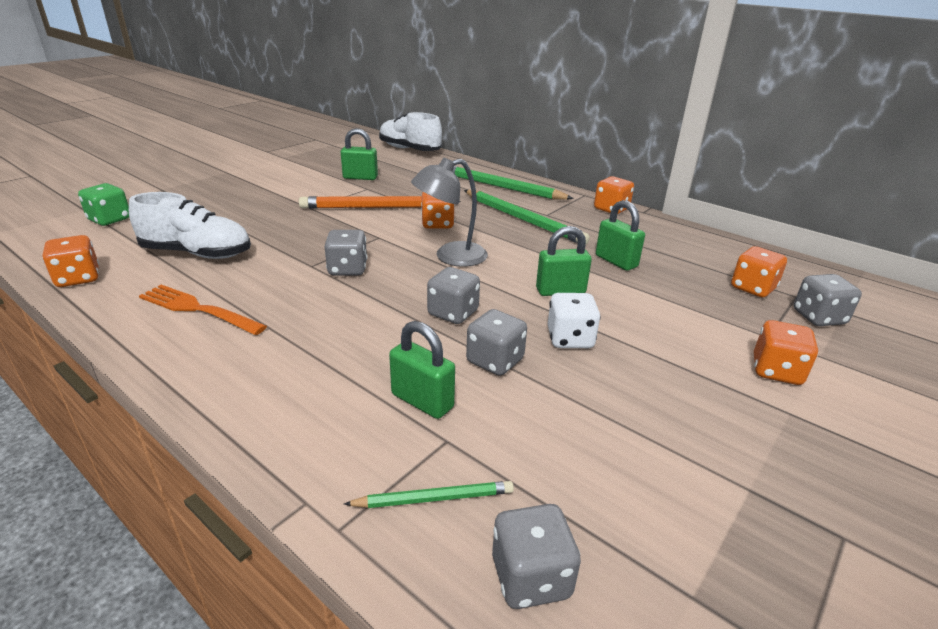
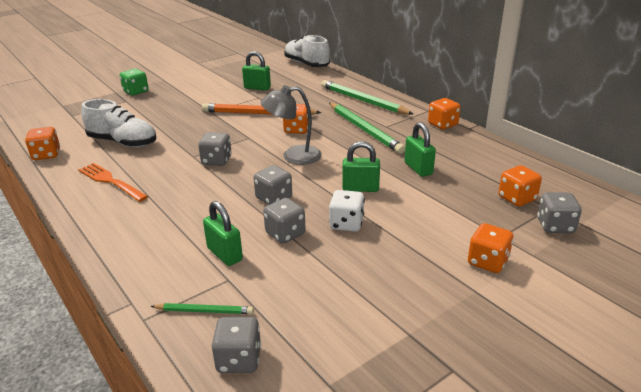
camera: 15 degrees right, 0 degrees up
(110, 219) = (76, 114): green dice -> green dice (136, 92)

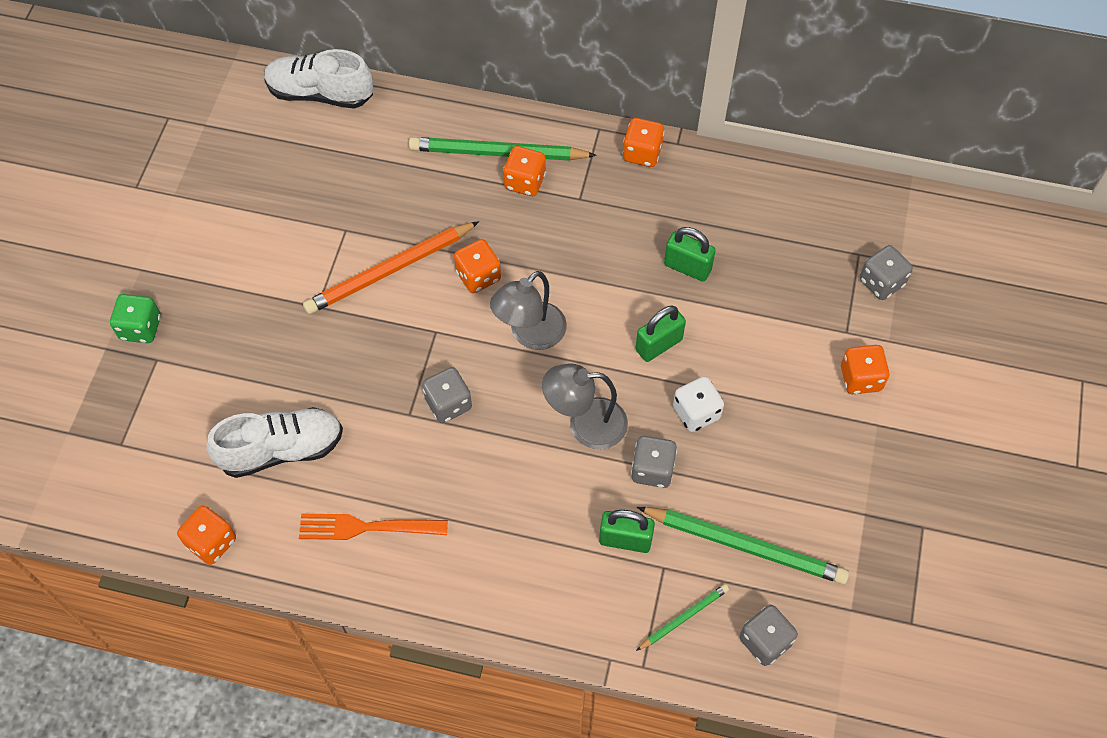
camera: 40 degrees left, 30 degrees up
(257, 88) = (317, 206): green padlock -> none
(274, 198) = (585, 424): grey dice -> grey lamp
(364, 129) = (560, 223): green pencil -> green pencil (744, 546)
(517, 198) = (820, 258): orange dice -> orange dice (525, 182)

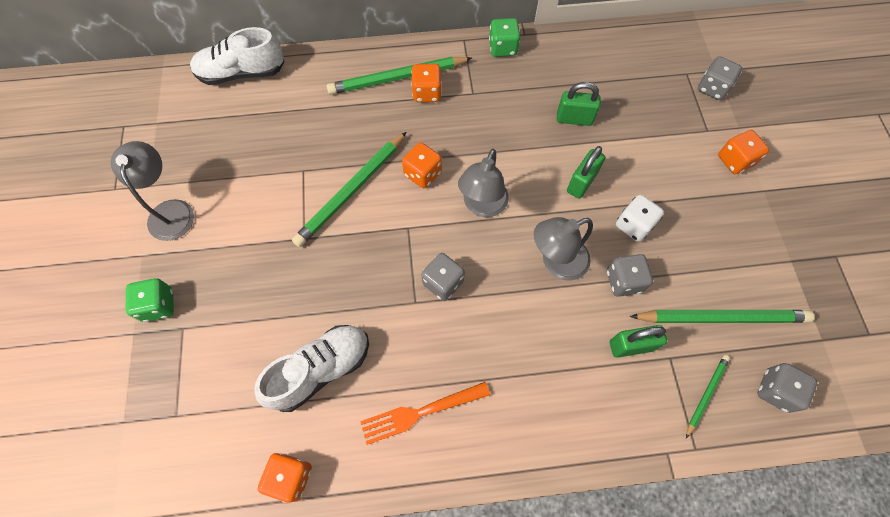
camera: 20 degrees left, 5 degrees up
(187, 230) = (171, 211): none -> grey lamp
(390, 270) = (351, 191): orange pencil -> green pencil
(642, 153) = (503, 48): orange dice -> green dice

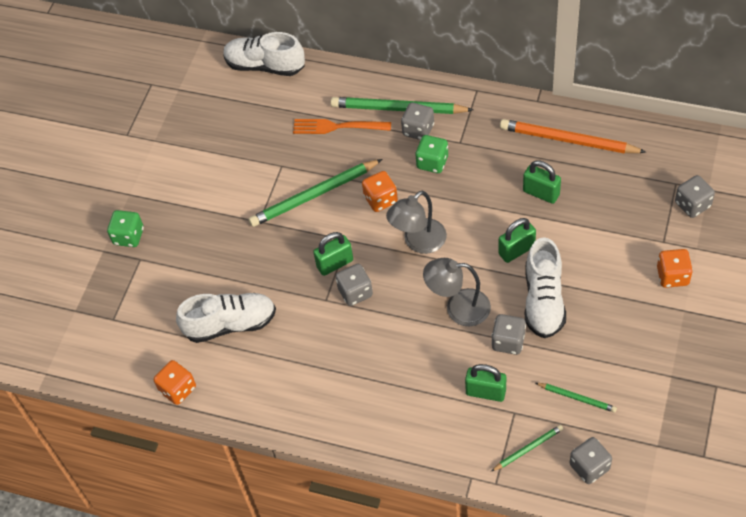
camera: 30 degrees right, 10 degrees down
(171, 211) = (163, 166): grey lamp -> none
(407, 258) = (335, 263): none -> green padlock
(420, 412) = (292, 380): orange fork -> orange fork (337, 127)
(427, 93) = (418, 130): orange dice -> grey dice
(503, 48) = (509, 108): green dice -> green dice (432, 162)
(572, 62) = (568, 140): none -> orange pencil
(633, 225) = (543, 300): white dice -> white shoe
(721, 318) = (576, 398): green pencil -> green pencil, size x0.51

